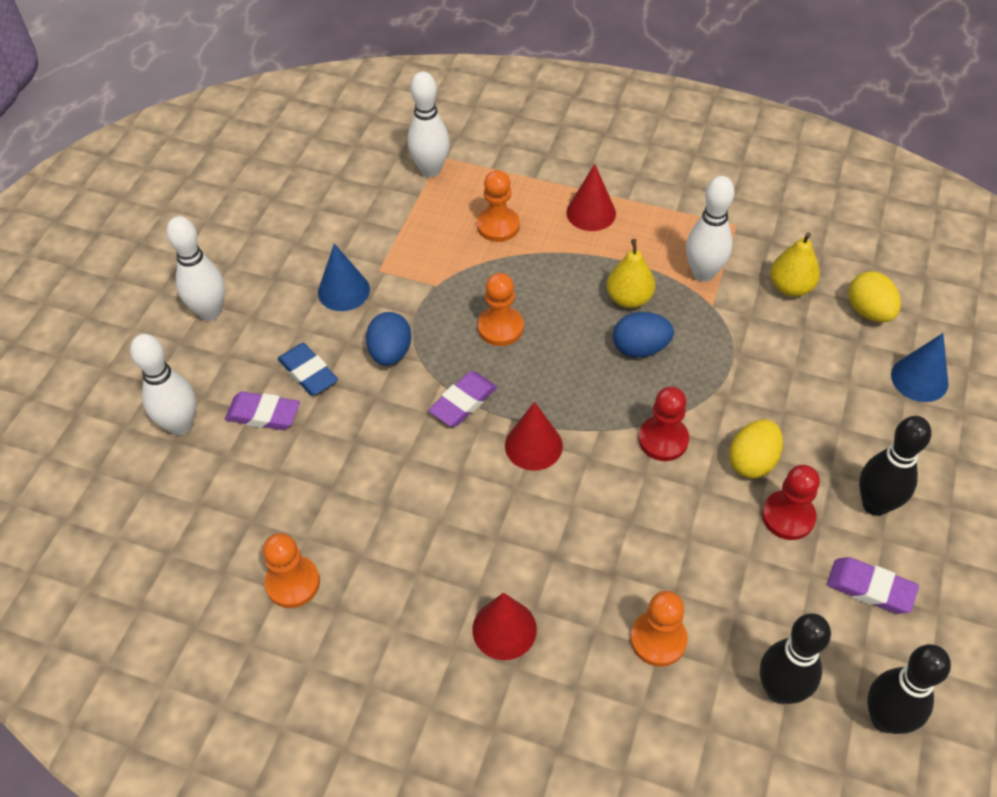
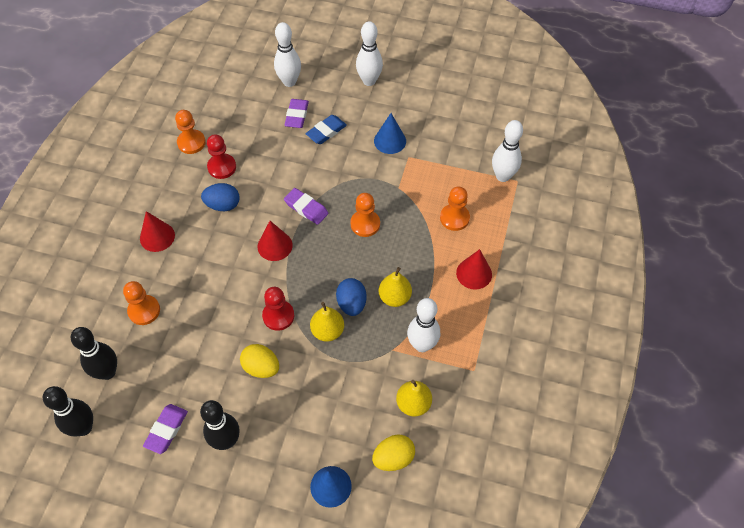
camera: 85 degrees right, 5 degrees up
(390, 352) = (342, 169): blue egg -> blue egg (223, 205)
(686, 378) = (327, 331): none -> yellow pear
(788, 516) = (219, 386): red pawn -> red pawn (222, 167)

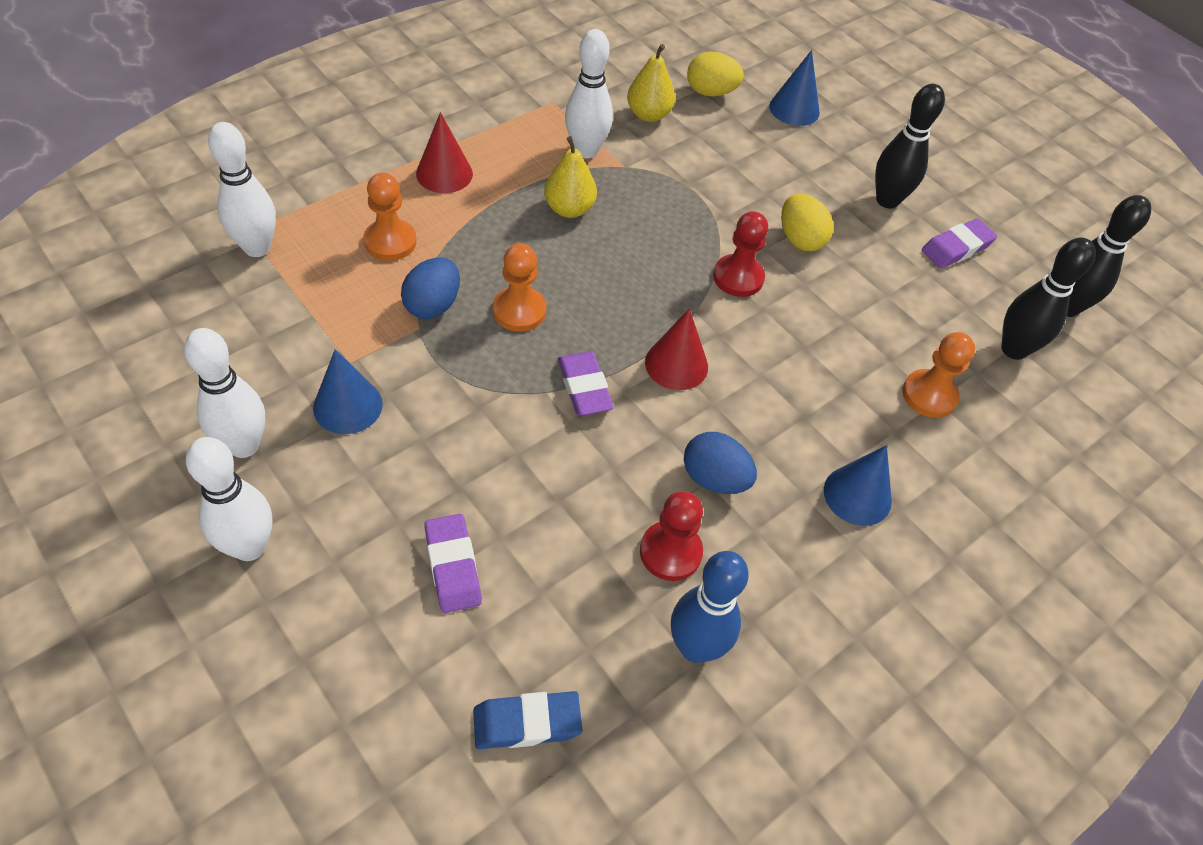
camera: 150 degrees left, 5 degrees down
(157, 237) = (857, 495): red cone -> blue cone
(191, 142) = (695, 647): orange pawn -> blue bowling pin
(289, 82) = (395, 660): white bowling pin -> white bowling pin (244, 445)
(297, 116) = (452, 566): purple eraser -> purple eraser turned 60 degrees counterclockwise
(326, 132) = (432, 495): blue eraser -> blue eraser (527, 723)
(327, 331) = (686, 226): yellow pear -> none
(351, 304) = (630, 234): blue egg -> blue egg (433, 305)

